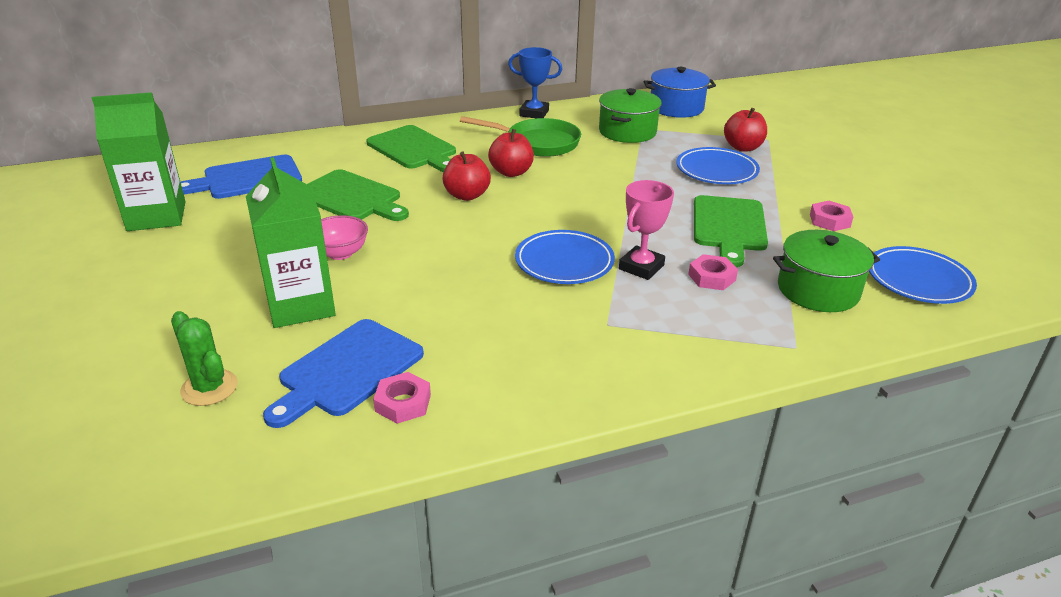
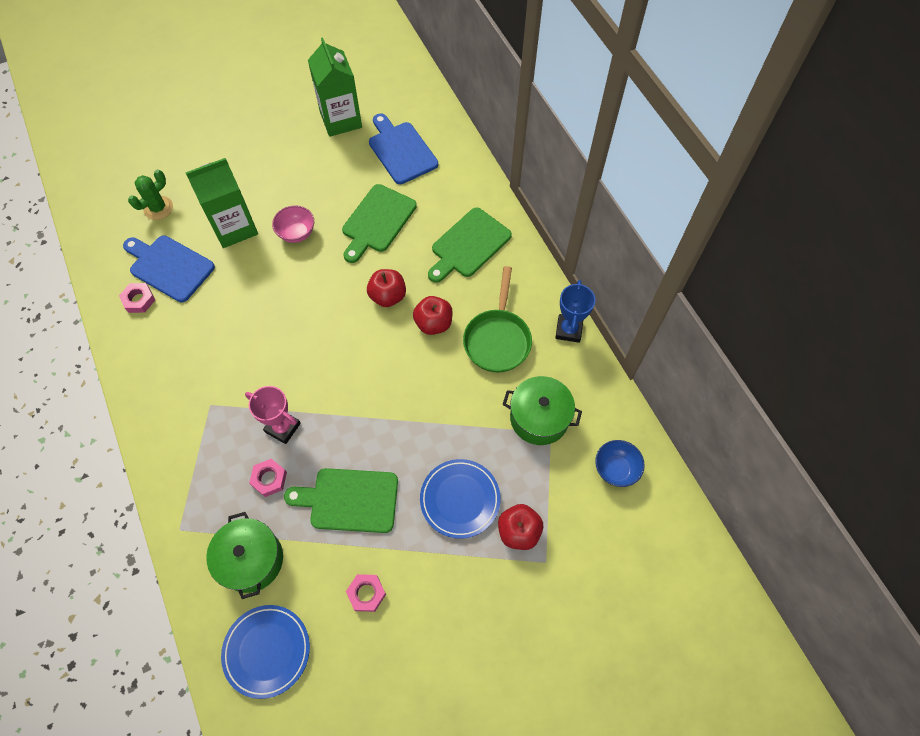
camera: 85 degrees right, 30 degrees up
(564, 262) = (289, 373): blue plate -> none
(676, 107) = (615, 469): blue pot -> blue bowl

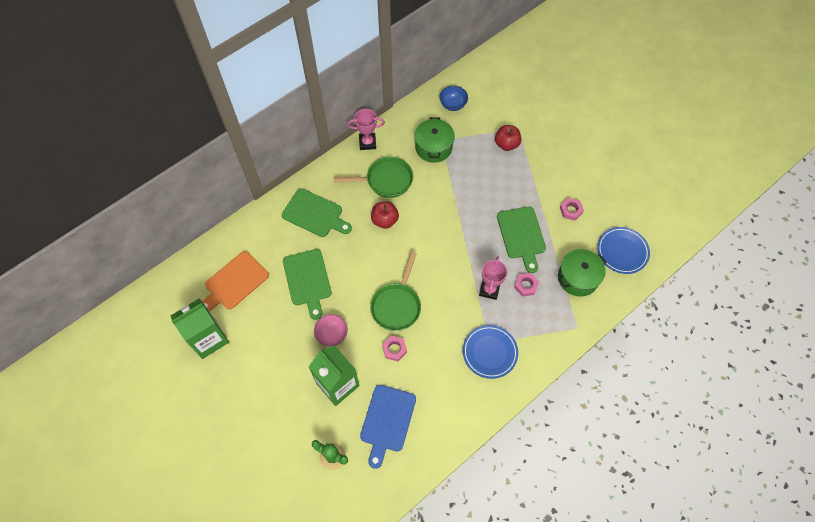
camera: 105 degrees left, 0 degrees up
(139, 300) = (423, 432): pink nut -> pink nut (394, 349)
(305, 309) = (397, 305): none -> green pan
(377, 221) = (307, 280): green cutting board -> green cutting board turned 60 degrees clockwise
(388, 296) = (371, 254): red apple -> none
(401, 150) = (234, 282): blue cutting board -> orange cutting board
(460, 499) = (499, 177): blue plate -> blue plate (489, 352)
(568, 330) = (367, 143): blue trophy -> pink trophy

